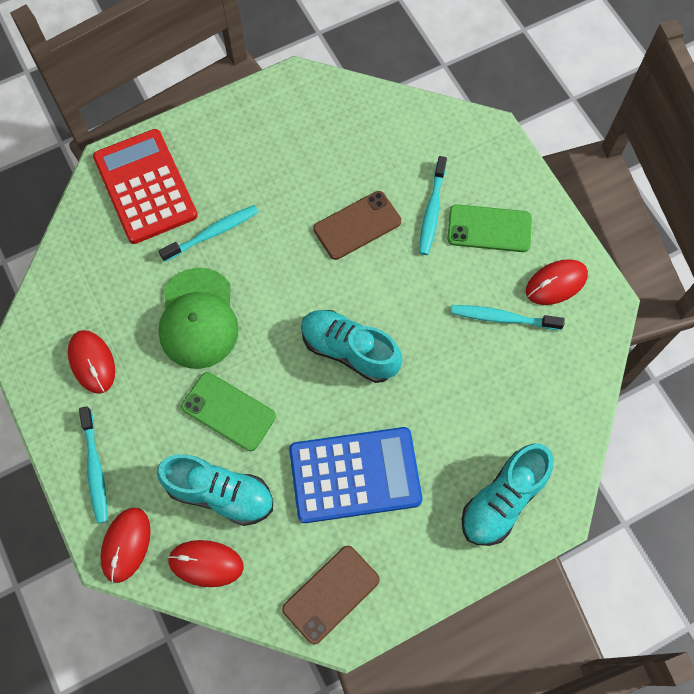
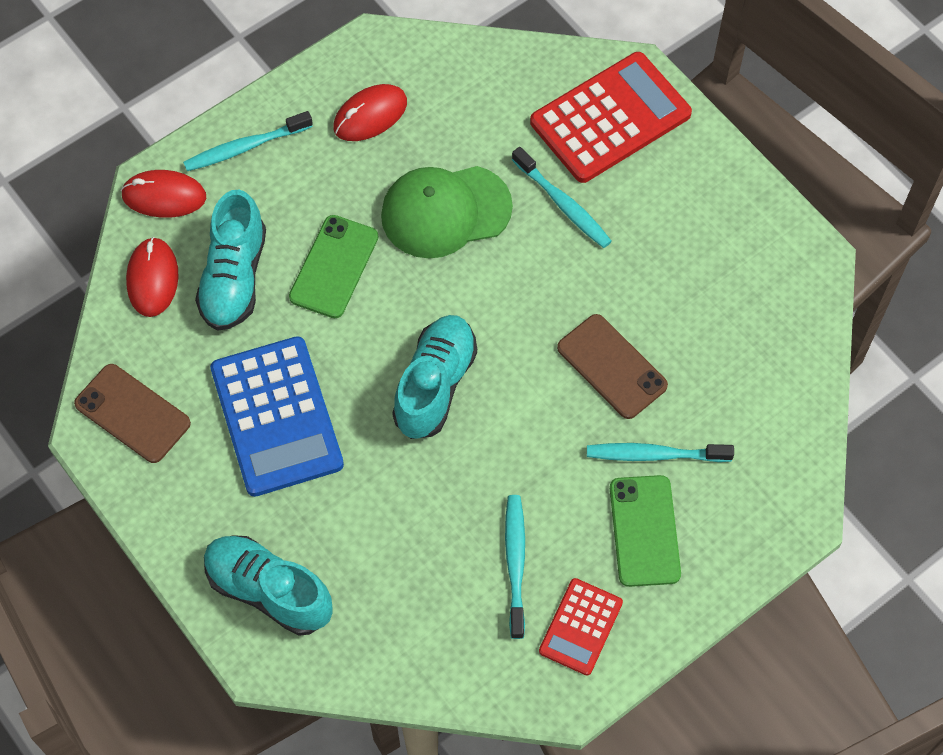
camera: 80 degrees right, 5 degrees down
(556, 283) = (580, 627): red mouse -> red calculator

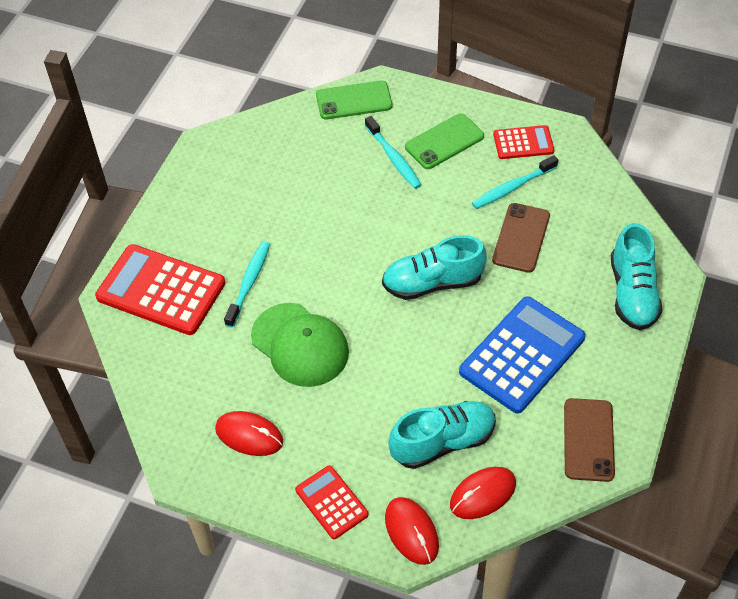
camera: 120 degrees left, 10 degrees down
(245, 147) = (331, 502): turquoise toothbrush -> red calculator
(334, 267) = (390, 386): green phone -> green phone (354, 100)
(612, 366) = (351, 203): brown phone -> brown phone (521, 238)

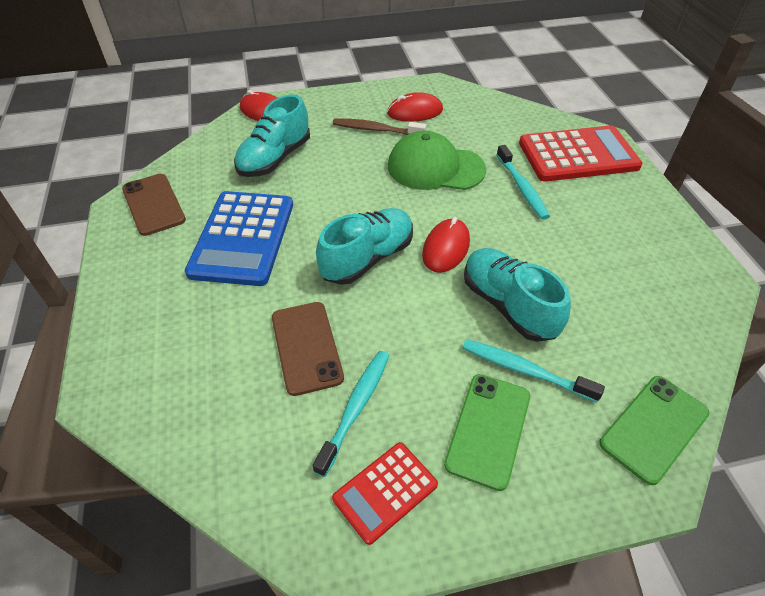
camera: 145 degrees right, 5 degrees down
(312, 429) = (376, 130): none -> brown toothbrush
(331, 502) = (329, 105): red calculator -> none
(482, 494) = (226, 145): red mouse -> red mouse (446, 248)
(632, 293) = (147, 346): turquoise shoe -> turquoise shoe (508, 305)

